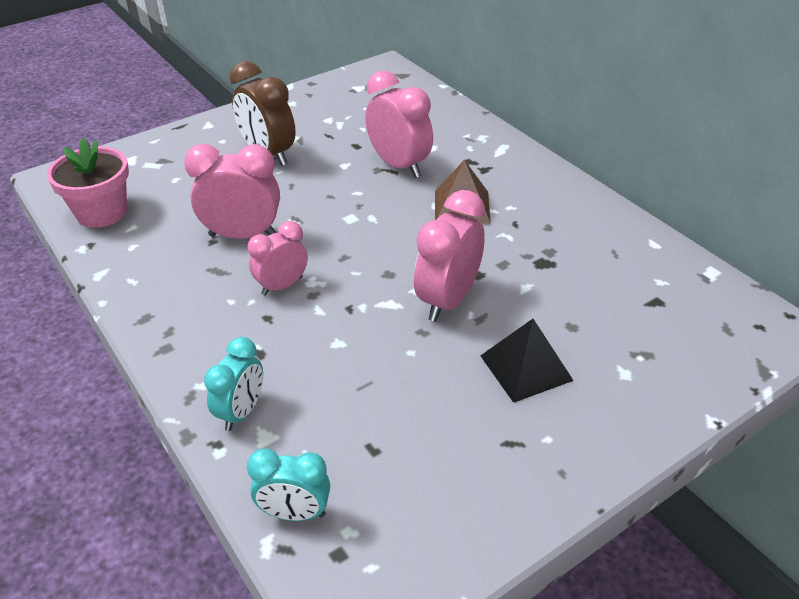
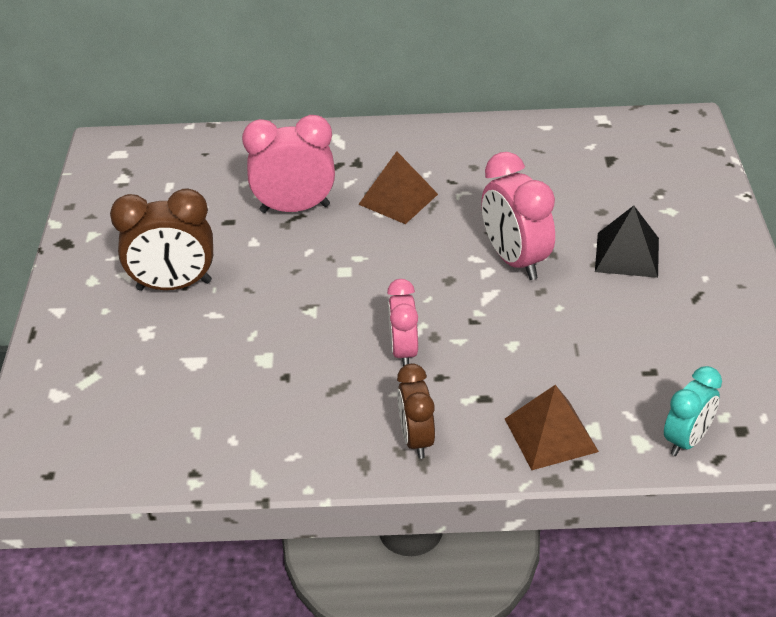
camera: 55 degrees left, 0 degrees up
(102, 212) = (141, 447): pink flower pot -> none
(186, 334) = (416, 439): none -> brown clock
(241, 412) = (551, 434): turquoise clock -> brown pyramid
(243, 235) = (298, 351): pink clock -> none

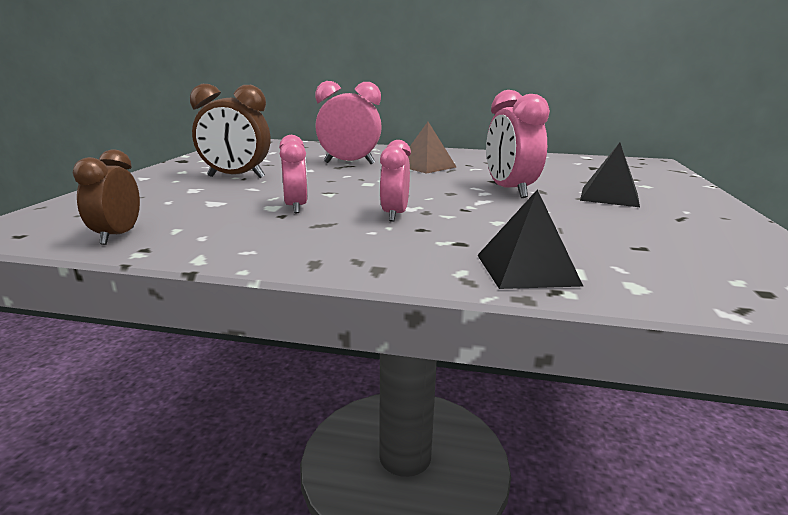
camera: 10 degrees right, 20 degrees down
(291, 355) = (296, 207): none -> pink clock
(416, 439) = (378, 256): brown clock -> brown clock (118, 236)
(551, 434) = (526, 269): brown pyramid -> black pyramid
(686, 440) = (695, 291): turquoise clock -> none

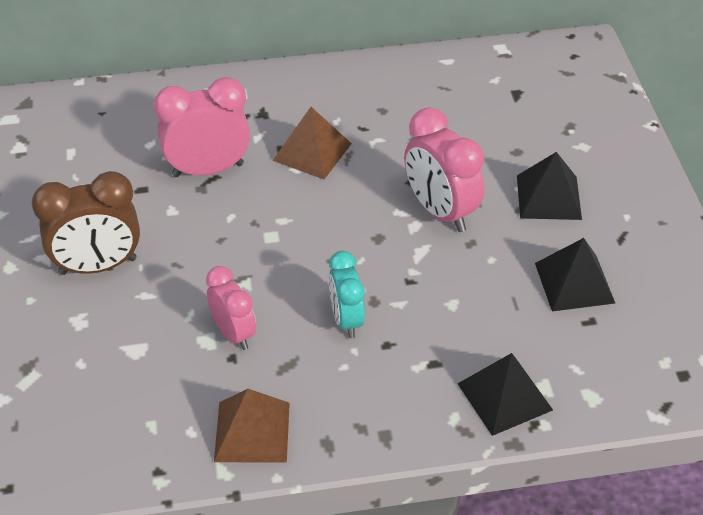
camera: 20 degrees left, 25 degrees up
(118, 236) = (108, 457): brown clock -> none
(253, 245) = (252, 432): none -> brown pyramid
(394, 215) = (346, 320): pink clock -> turquoise clock
(627, 229) = (574, 283): none -> black pyramid

